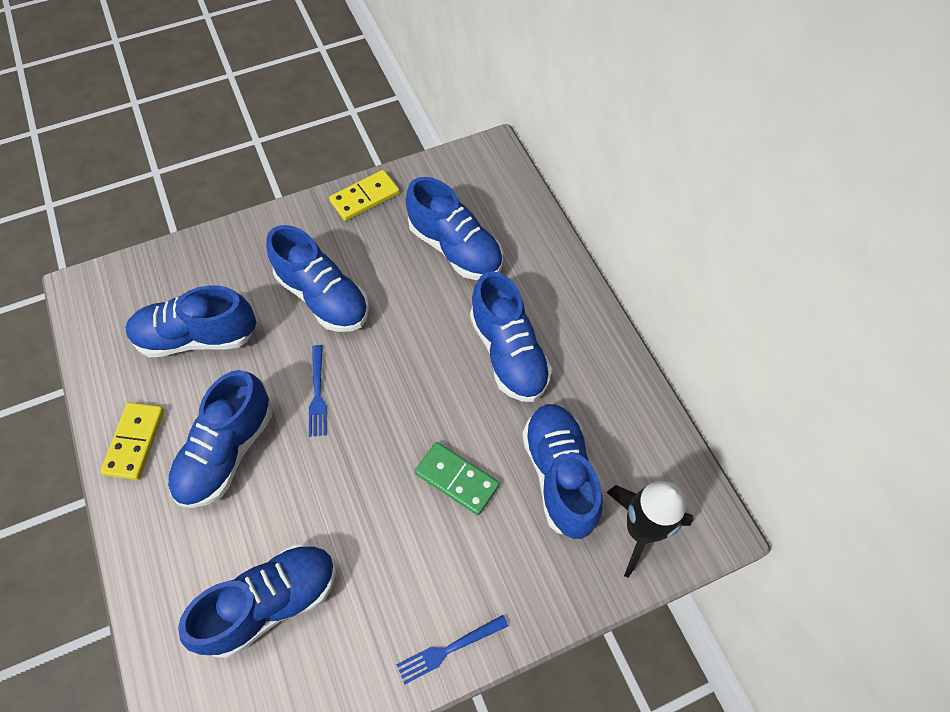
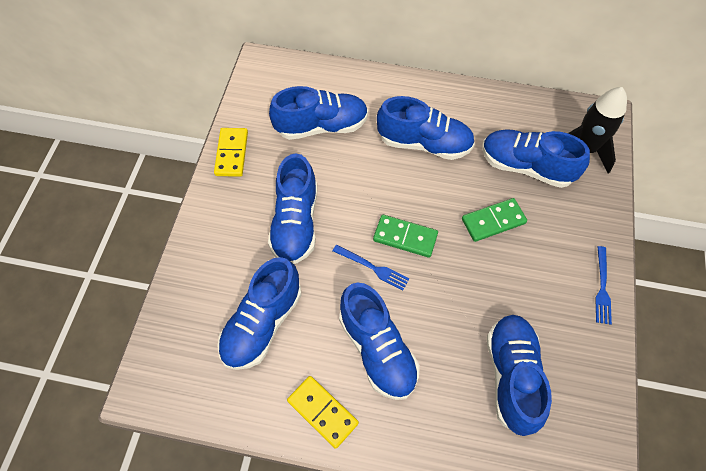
camera: 55 degrees left, 0 degrees up
(323, 297) = (295, 223): blue shoe -> blue shoe turned 105 degrees clockwise
(374, 403) = (405, 237): none -> green domino

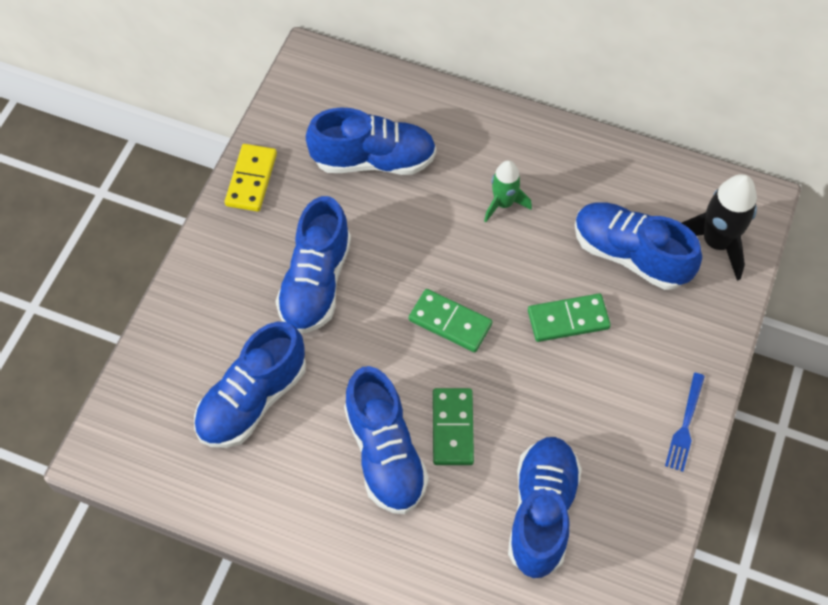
camera: 10 degrees right, 0 degrees up
(322, 412) = (305, 513): yellow domino -> none
(373, 268) = (401, 354): blue fork -> none
(424, 143) = (503, 203): blue shoe -> green rocket
(426, 320) = (452, 428): none -> green domino

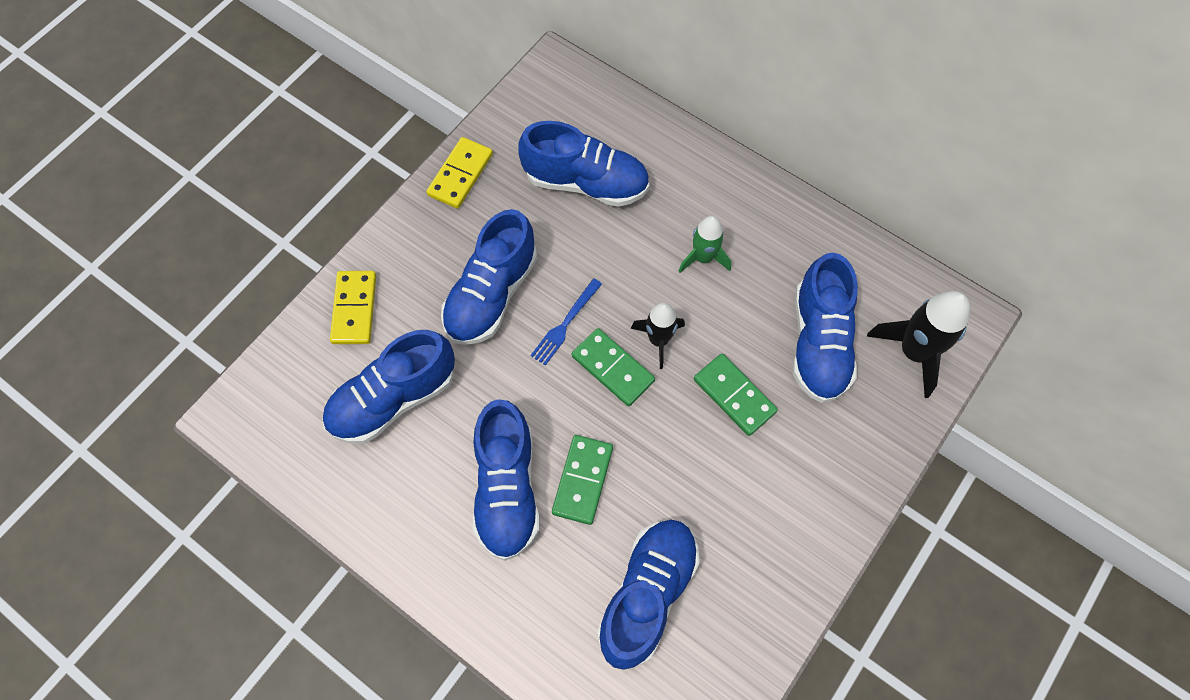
camera: 15 degrees right, 5 degrees up
(188, 327) = (354, 309): none -> yellow domino
(484, 287) = (658, 340): none -> black rocket
(568, 319) = (734, 395): green domino -> green domino turned 45 degrees clockwise
(630, 255) = (819, 343): blue shoe -> blue shoe turned 135 degrees counterclockwise
(685, 425) = (825, 541): blue fork -> blue fork (565, 324)

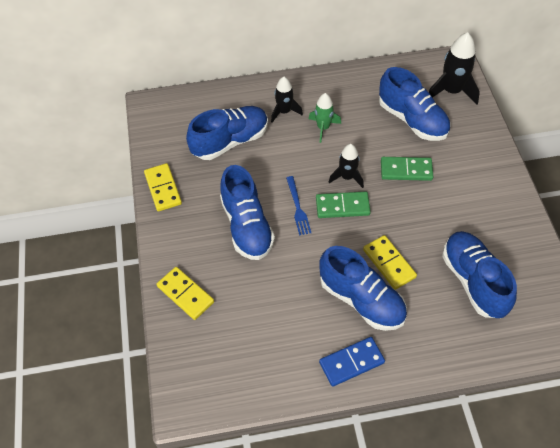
camera: 45 degrees left, 10 degrees down
(393, 399) = (258, 314): blue shoe -> none
(419, 541) = (351, 362): none -> blue domino
(582, 480) = (389, 263): green domino -> yellow domino
(684, 199) = (284, 111): none -> black rocket

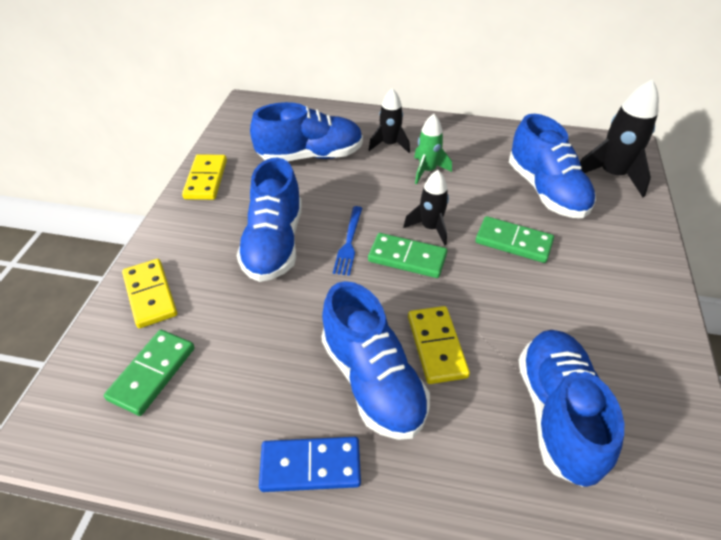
camera: 20 degrees right, 10 degrees down
(224, 345) = (152, 373): none -> green domino

